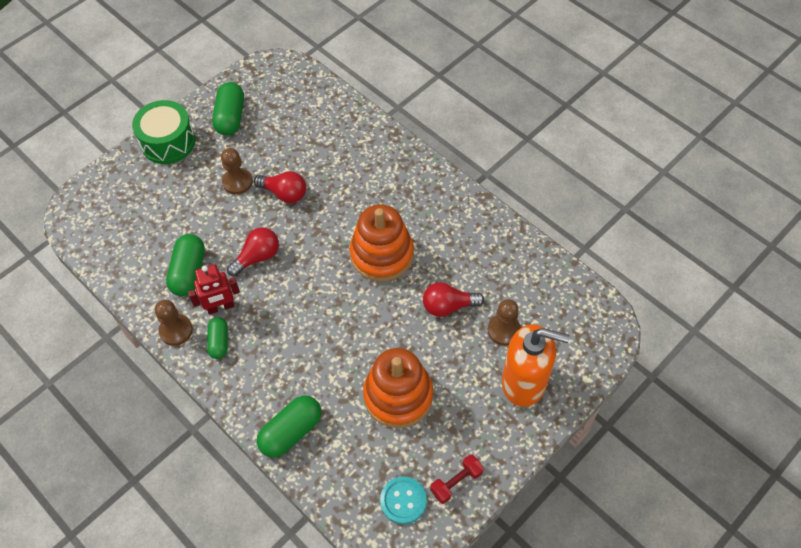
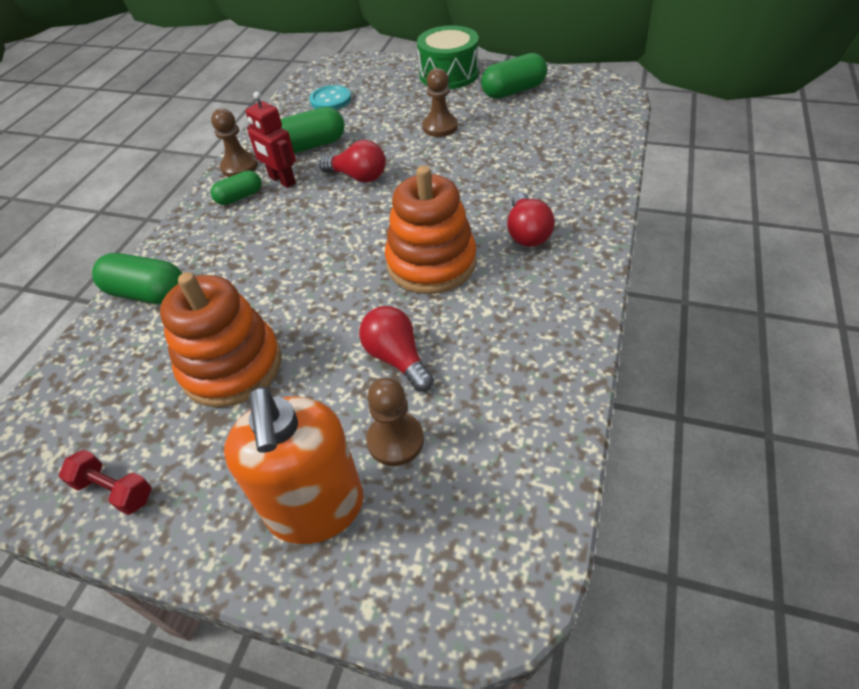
camera: 65 degrees right, 10 degrees down
(284, 193) = (453, 159): red light bulb -> red light bulb (527, 233)
(403, 500) = (73, 439): turquoise button -> turquoise button (330, 100)

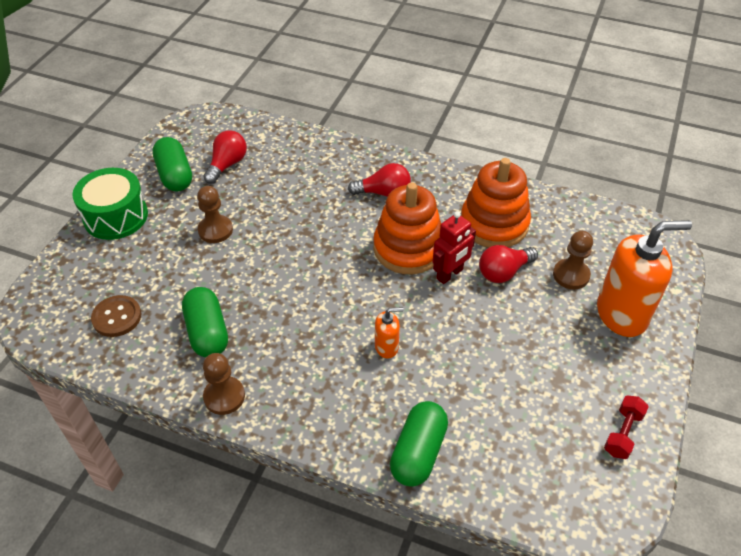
camera: 90 degrees left, 0 degrees up
(231, 366) = (509, 372): orange stacking toy -> orange stacking toy (494, 224)
(240, 197) = (282, 390): green capsule -> none
(281, 259) = (387, 347): none -> orange soap dispenser
(282, 180) = (264, 354): red robot -> red robot (450, 274)
(330, 100) = (117, 317): turquoise button -> brown button
(358, 177) = (278, 292): red light bulb -> red light bulb (227, 165)

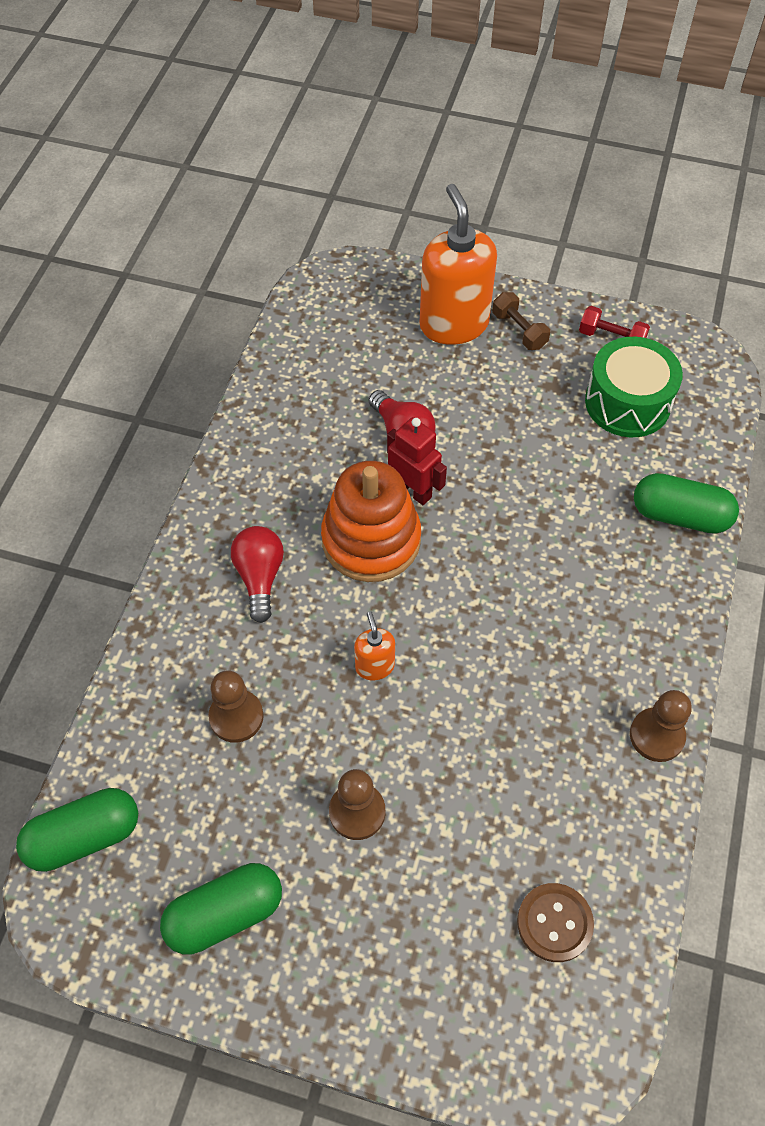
camera: 95 degrees left, 10 degrees up
(116, 216) = (337, 996): green drum -> green drum (627, 403)
(207, 332) = (559, 780): green capsule -> green capsule (84, 837)
(227, 165) = (196, 826): red light bulb -> none
(387, 347) = (543, 555): orange soap dispenser -> orange soap dispenser (374, 666)
(494, 224) = (316, 442): orange stacking toy -> none
(571, 275) = (399, 366): brown pawn -> brown pawn (236, 717)
(621, 360) = (519, 330): none -> brown dumbbell

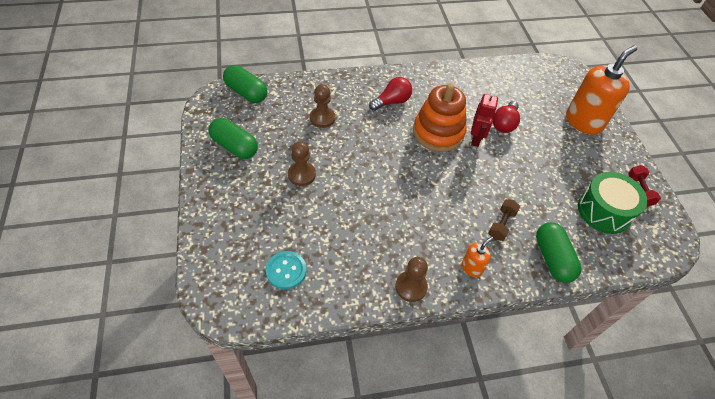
camera: 60 degrees right, 5 degrees down
(374, 666) = (375, 156): orange soap dispenser -> orange soap dispenser (472, 268)
(519, 330) = (605, 149): brown dumbbell -> brown dumbbell (501, 224)
(554, 923) = (286, 271): brown button -> turquoise button

